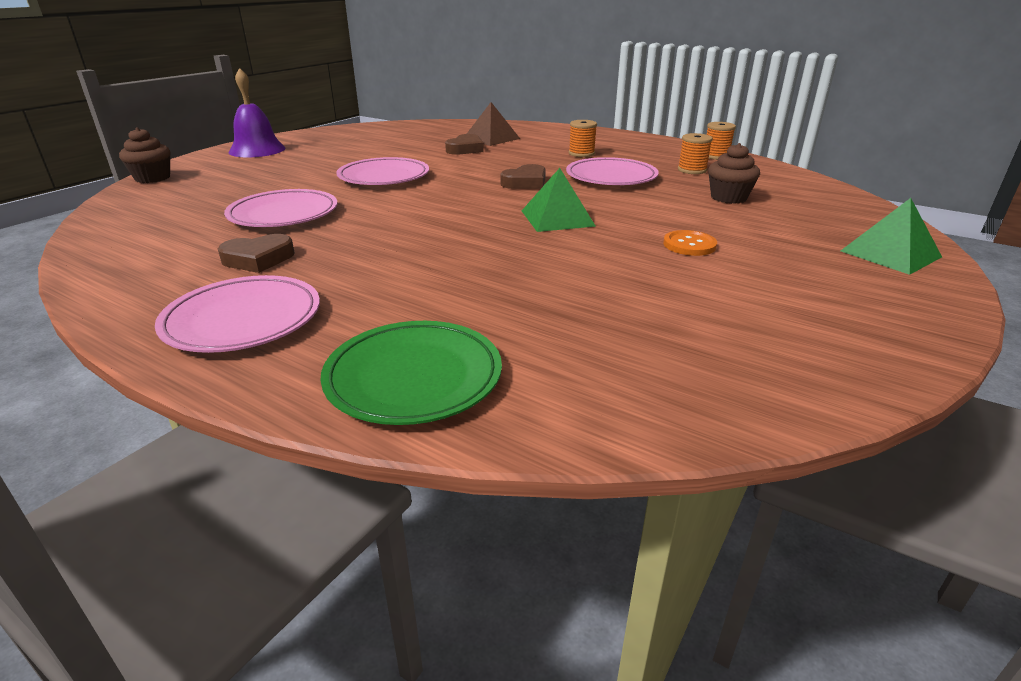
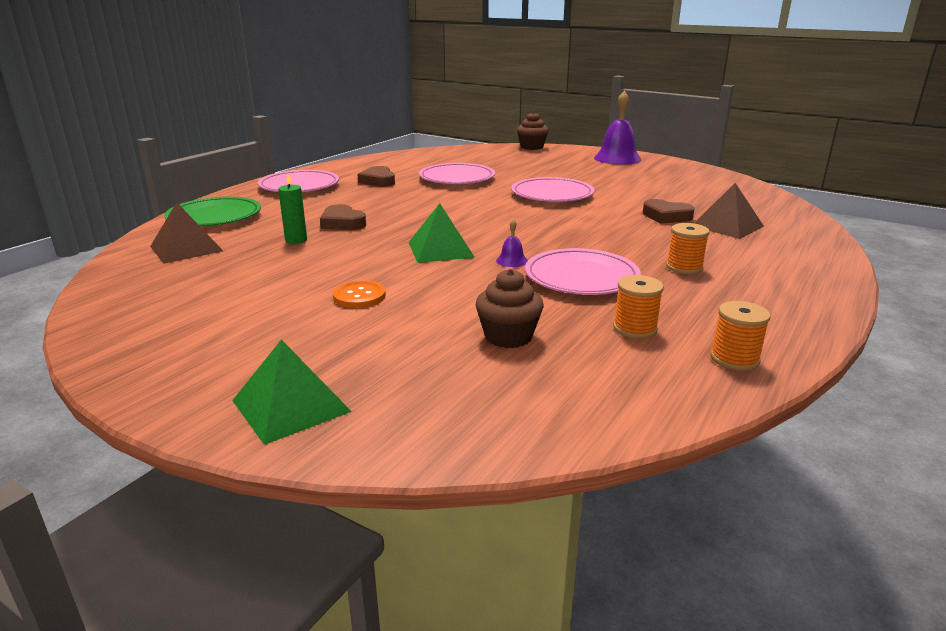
camera: 90 degrees right, 5 degrees down
(525, 182) = (548, 239): brown heart -> brown heart (342, 223)
(535, 291) = (296, 240): none -> green candle
(580, 372) = (186, 248): none -> brown pyramid
(581, 194) = (512, 261): none -> purple bell

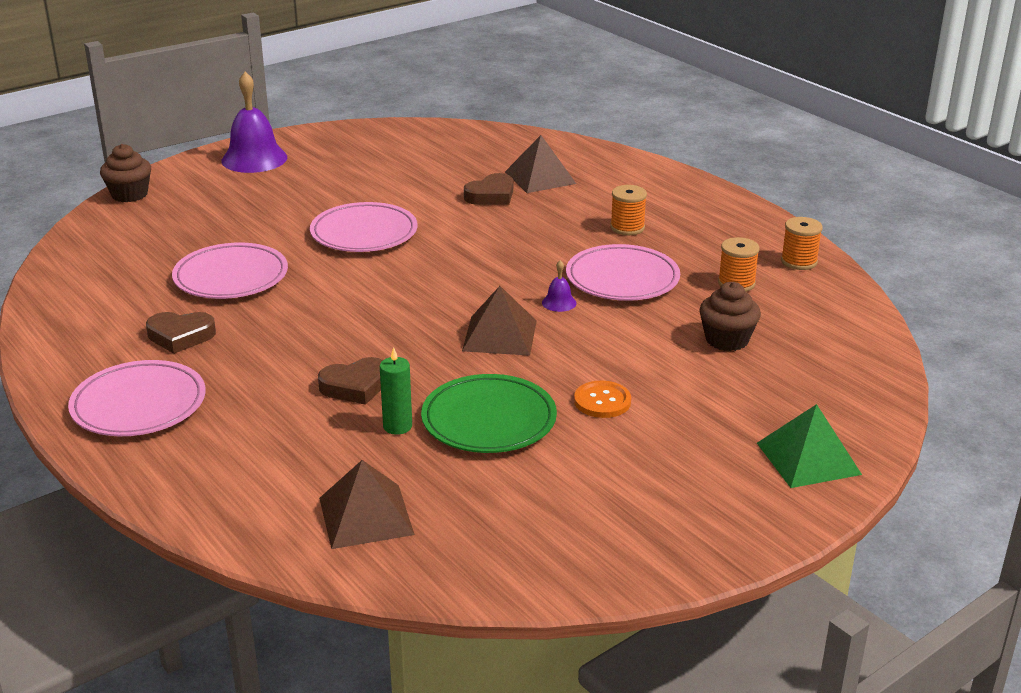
camera: 70 degrees left, 5 degrees up
(214, 217) = (237, 490): green plate -> green plate (489, 420)
(440, 249) = (499, 335): green pyramid -> brown pyramid

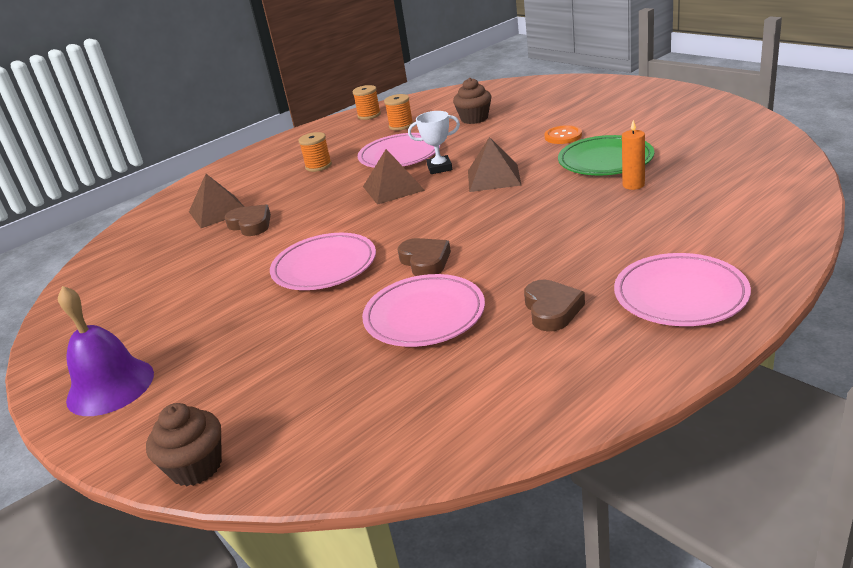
camera: 90 degrees left, 0 degrees up
(355, 386) = (591, 210): brown heart -> brown heart (425, 261)
(366, 516) = (742, 172): brown pyramid -> brown pyramid (393, 188)
(397, 426) = (633, 185): green candle -> orange candle
(559, 302) = (439, 168): purple bell -> white trophy
(808, 458) = (589, 88): green pyramid -> none

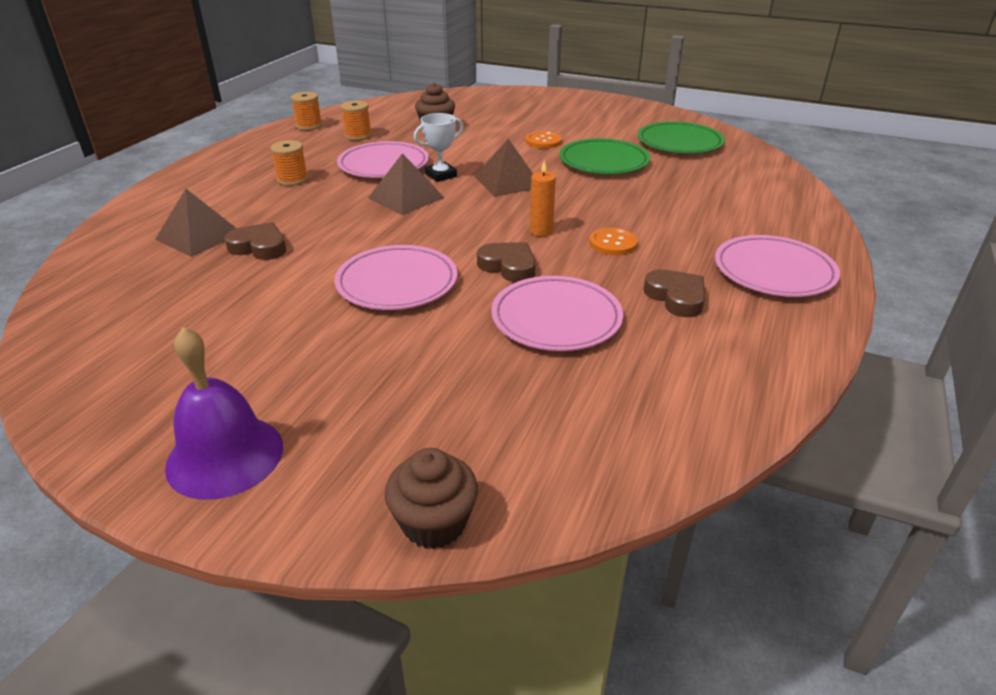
camera: 30 degrees left, 5 degrees up
(539, 248) = (613, 243): none -> orange button
(633, 185) = (648, 181): orange candle -> orange candle (541, 231)
(708, 142) = (679, 143): none -> green plate

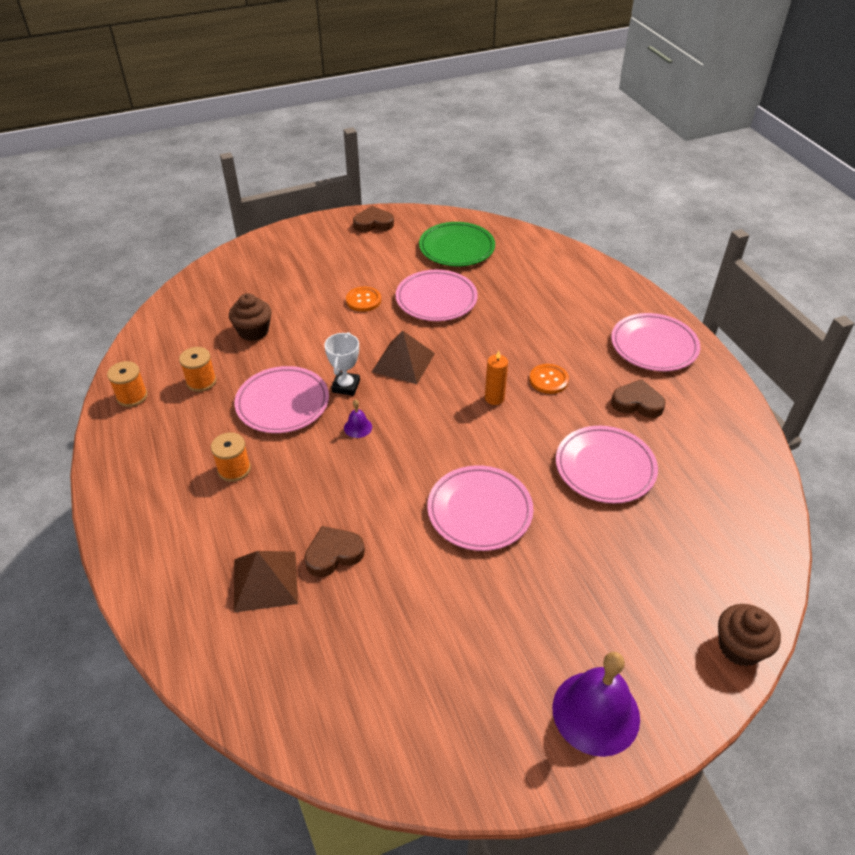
camera: 45 degrees left, 10 degrees up
(406, 197) = (358, 427): brown pyramid -> purple bell
(508, 266) = (521, 445): brown heart -> brown heart (373, 223)
(603, 162) = (436, 299): green plate -> pink plate

